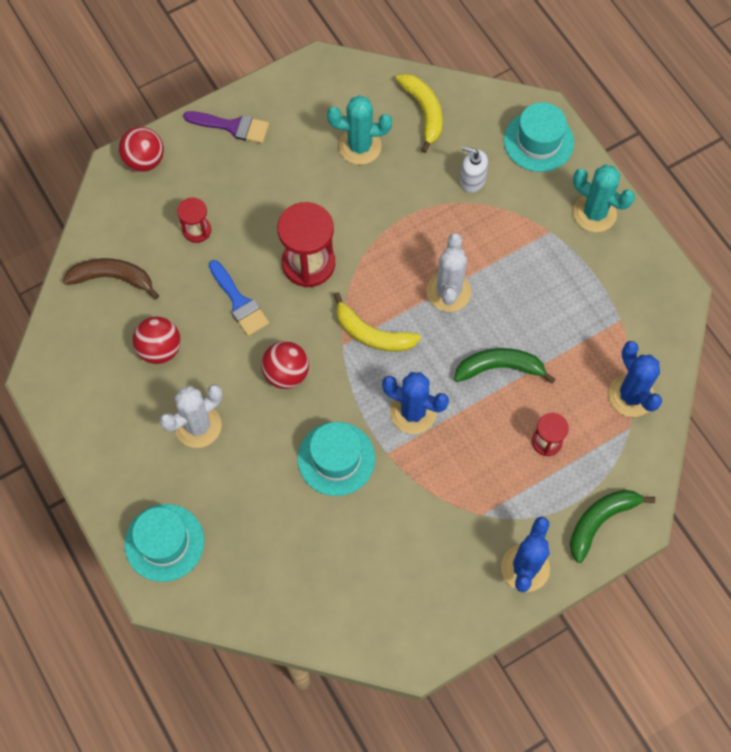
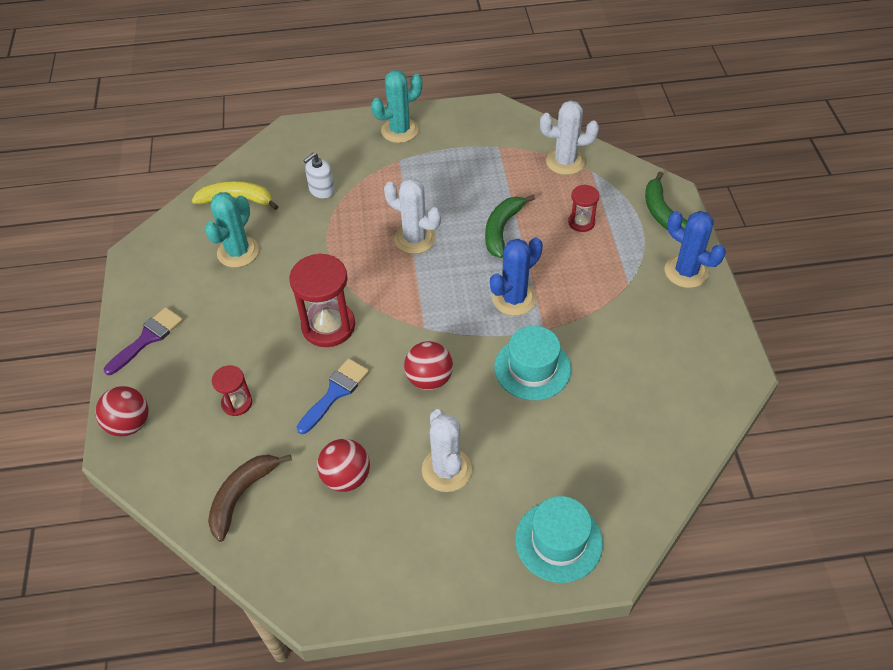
camera: 65 degrees left, 15 degrees down
(239, 302) = (335, 392): blue brush -> blue brush turned 45 degrees counterclockwise
(372, 334) = (425, 302): yellow banana -> none
(538, 141) = (315, 140): turquoise hat -> none
(631, 395) = (565, 162): blue cactus -> white cactus

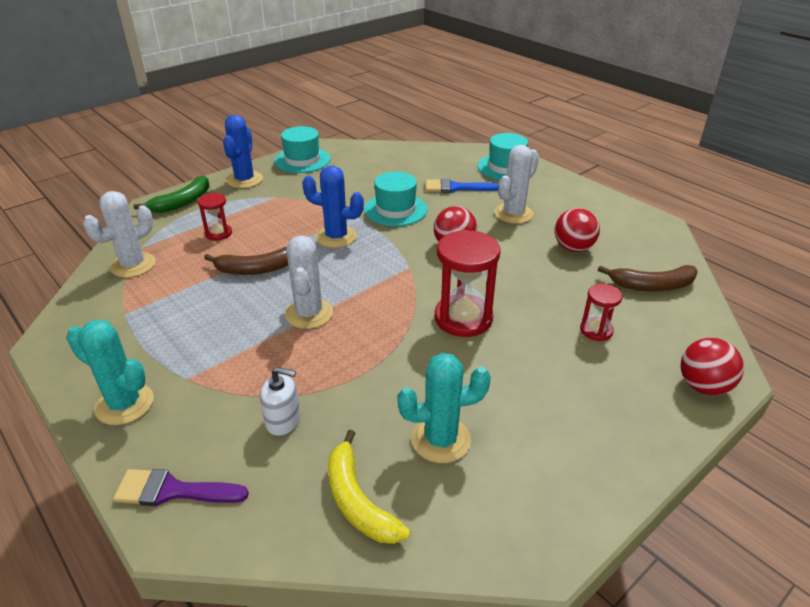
camera: 125 degrees left, 15 degrees down
(147, 338) = (622, 440): purple brush -> purple brush (172, 491)
(335, 392) = (519, 283): blue brush -> blue brush (455, 188)
(502, 229) = (257, 269): green banana -> brown banana
(565, 162) = (133, 265): white cactus -> white cactus turned 75 degrees clockwise
(710, 338) = (302, 160): none -> turquoise hat

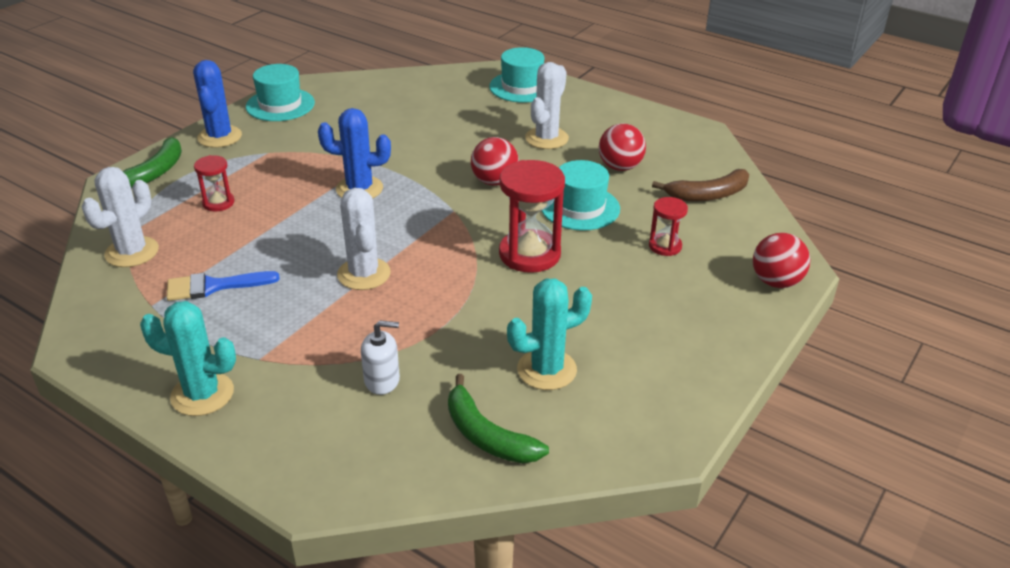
camera: 15 degrees left, 0 degrees up
(172, 491) = (297, 462): purple brush -> none
(257, 269) = (283, 236): brown banana -> none
(358, 501) = (487, 435): yellow banana -> green banana
(395, 210) = (415, 150): turquoise hat -> turquoise hat (580, 208)
(455, 188) = (473, 117): blue brush -> blue brush (214, 286)

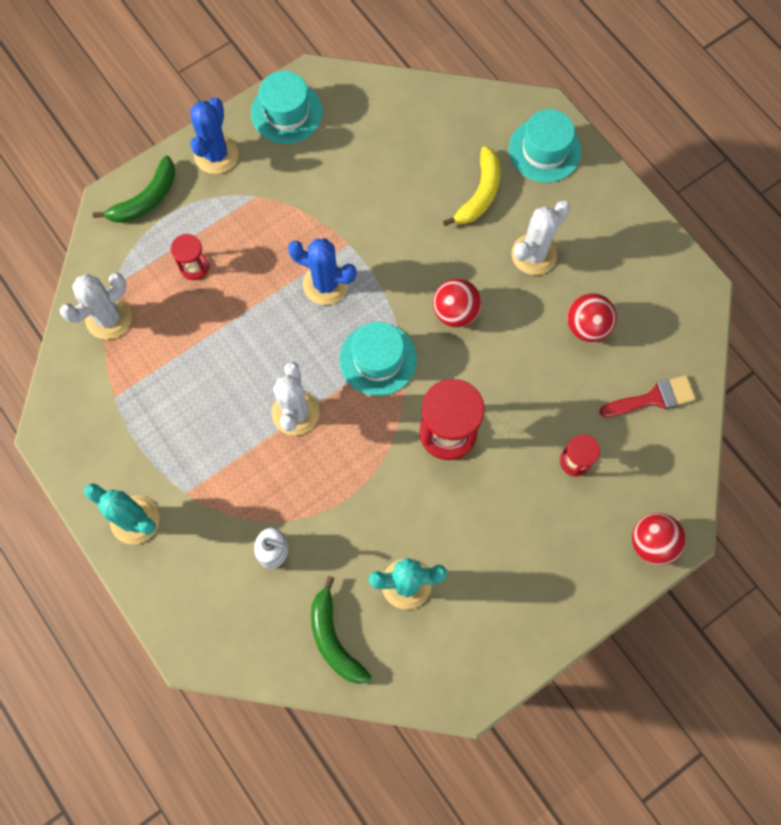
camera: 20 degrees right, 35 degrees up
(214, 286) = (168, 389): blue brush -> none
(479, 116) = (480, 193): none -> yellow banana
(580, 208) = (521, 379): turquoise hat -> turquoise hat (378, 359)
(708, 195) = (653, 398): brown banana -> red brush

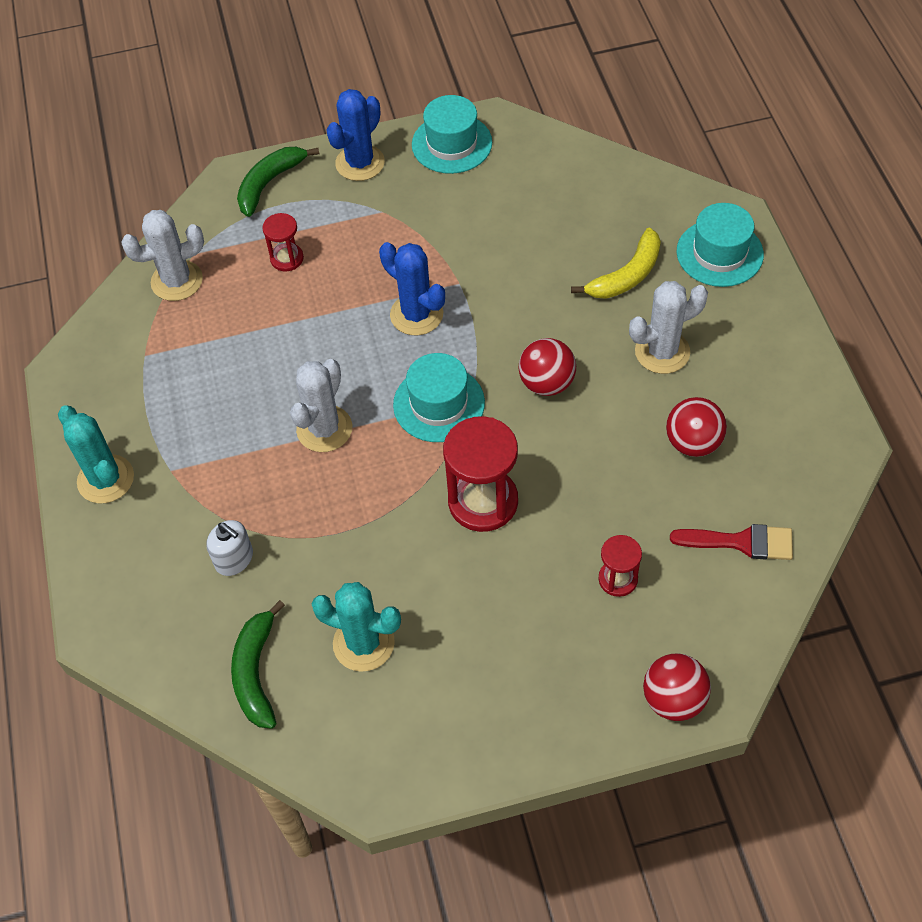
camera: 25 degrees right, 15 degrees down
(146, 199) = (269, 183): green banana -> green banana turned 150 degrees clockwise

